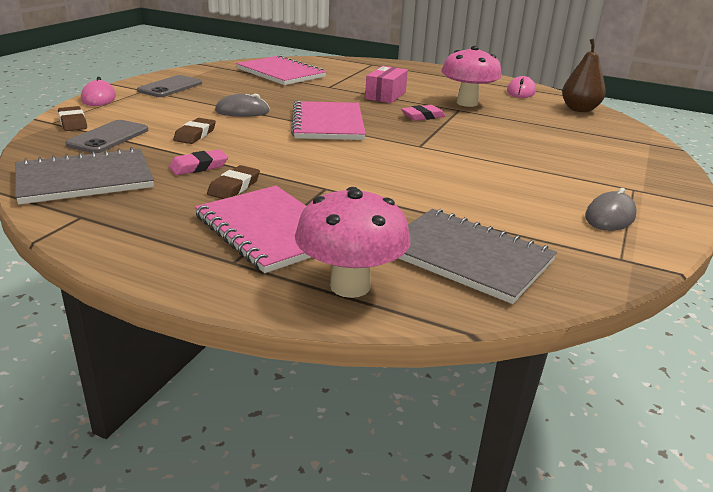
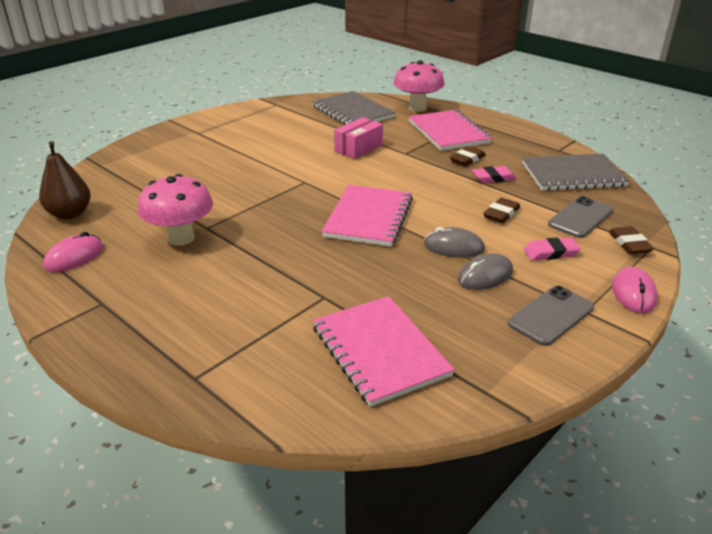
camera: 160 degrees left, 5 degrees up
(385, 95) = (264, 264): pink box -> pink box (358, 148)
(423, 116) = (260, 219): pink eraser -> pink eraser (551, 252)
(610, 216) = (247, 120): grey mouse -> grey mouse (485, 275)

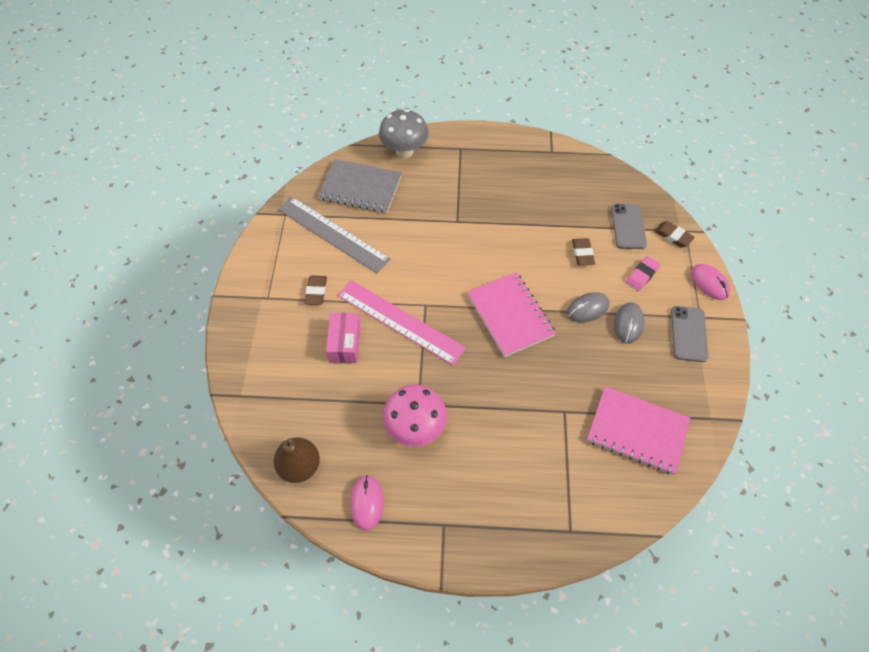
camera: 40 degrees left, 25 degrees up
(270, 181) = (400, 321): none -> pink ruler
(294, 124) = (332, 234): none -> grey ruler
(358, 148) = (418, 236): pink box -> pink box (345, 343)
(417, 108) = (404, 151): pink mushroom -> grey mushroom
(448, 132) = (460, 173): pink notebook -> none
(467, 159) = (505, 202): brown eraser -> brown eraser (316, 291)
(493, 178) = (542, 215): pink eraser -> none
(572, 175) = (585, 179): grey notebook -> none

